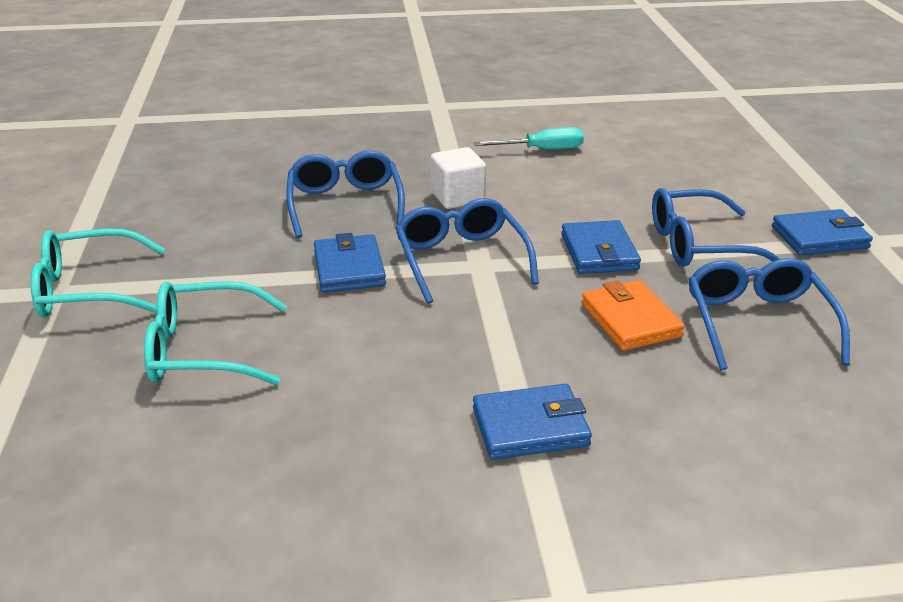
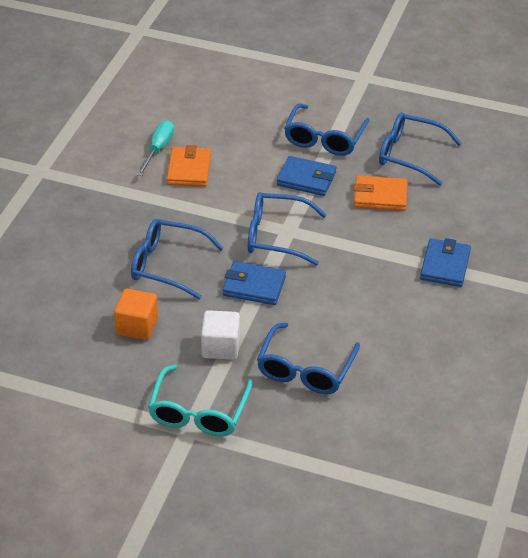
camera: 65 degrees left, 10 degrees up
(203, 350) = (305, 370): turquoise glasses -> blue glasses
(225, 213) = (137, 326): none -> orange cube
(457, 197) = (197, 211): white cube -> white cube (220, 347)
(527, 174) = (189, 169): none -> orange wallet
(819, 237) = (348, 93): blue wallet -> none

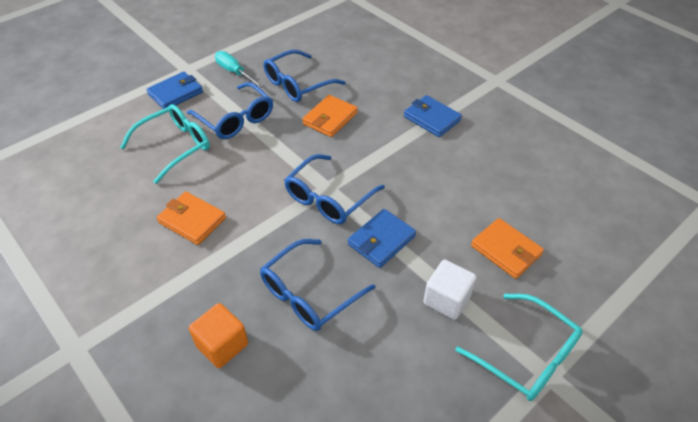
camera: 60 degrees left, 5 degrees up
(137, 326) = (380, 358): orange cube -> orange cube (222, 345)
(158, 149) = (142, 231): turquoise screwdriver -> turquoise screwdriver (234, 72)
(259, 120) = (175, 146): none -> turquoise glasses
(305, 370) = (506, 250): blue glasses -> orange wallet
(306, 179) = (274, 150): blue wallet -> blue wallet (175, 93)

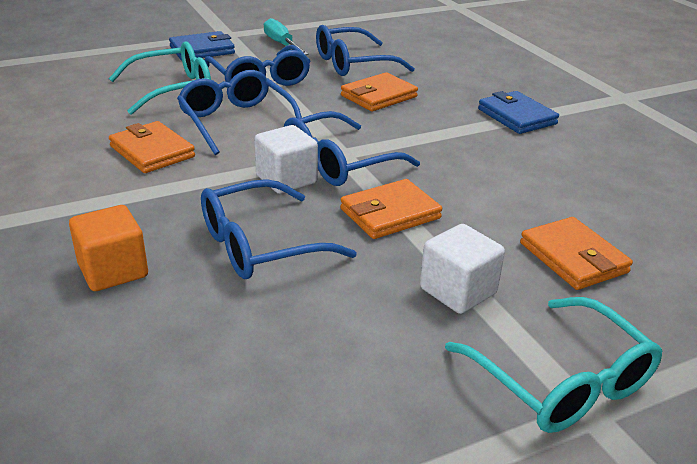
camera: 15 degrees right, 15 degrees down
(239, 172) = (236, 121): none -> blue glasses
(300, 225) = (286, 179): none -> white cube
(381, 240) = (390, 214): blue wallet -> orange wallet

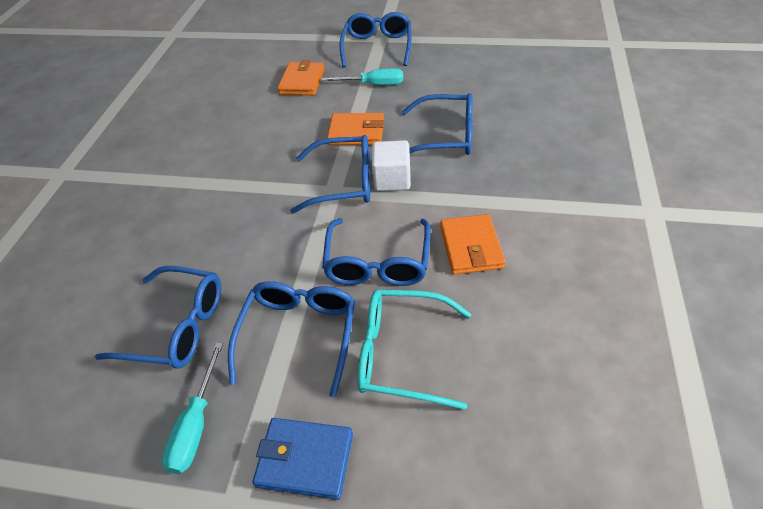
camera: 140 degrees left, 15 degrees up
(113, 270) = (535, 146): orange cube -> none
(378, 96) = (226, 252): orange wallet -> none
(458, 291) = (373, 84): white cube -> turquoise screwdriver
(516, 116) = (167, 182): blue wallet -> none
(561, 381) = (377, 47): turquoise glasses -> blue glasses

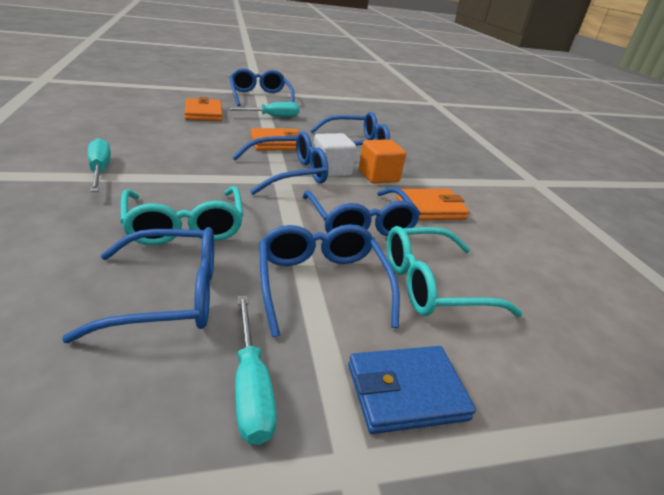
camera: 30 degrees left, 15 degrees down
(178, 172) = (100, 170): none -> turquoise screwdriver
(218, 250) = (185, 226): none -> turquoise glasses
(441, 191) = (378, 176): none -> orange cube
(471, 247) = (430, 208): orange wallet -> orange wallet turned 75 degrees counterclockwise

